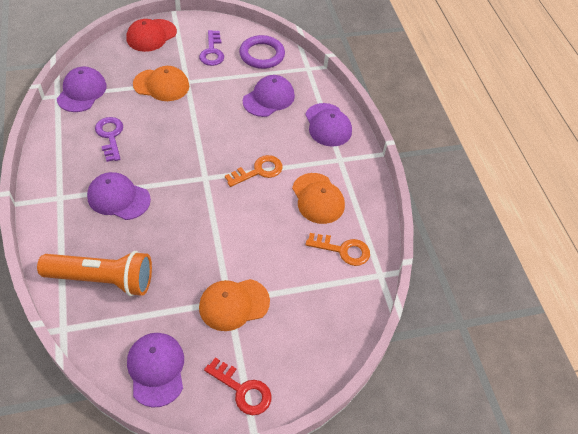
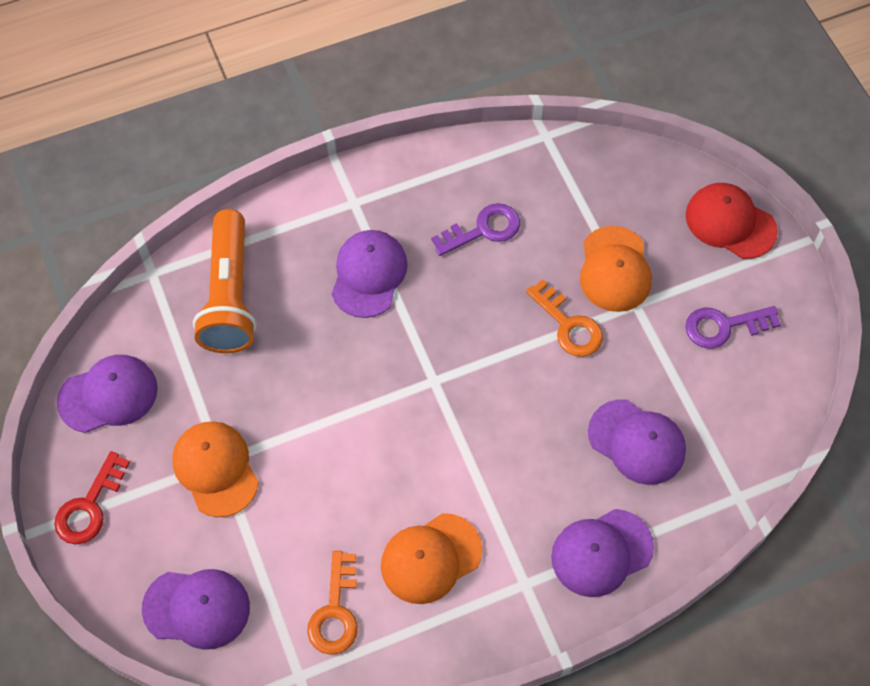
camera: 85 degrees right, 10 degrees up
(82, 92) = (564, 164): purple cap -> purple cap (197, 608)
(259, 171) = (466, 456): orange key -> orange key (568, 325)
(262, 55) = (746, 410): purple ring -> none

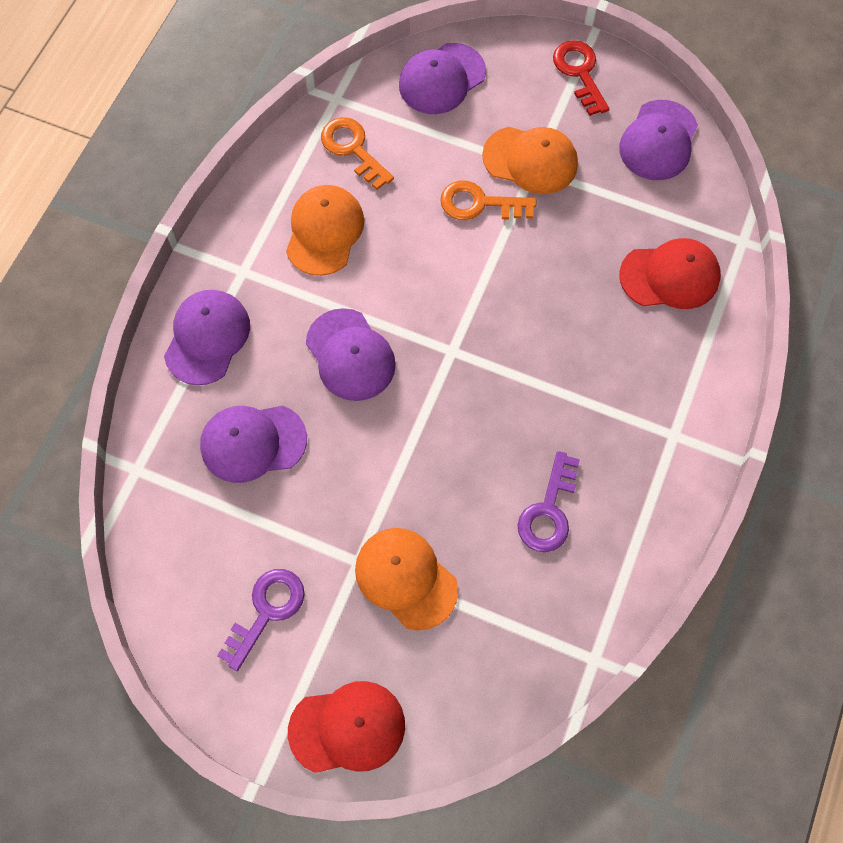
camera: 135 degrees right, 5 degrees up
(229, 295) = (670, 276): orange flashlight -> red cap
(369, 275) = (592, 386): purple cap -> purple cap (350, 355)
(568, 325) = (395, 490): orange key -> orange key (479, 203)

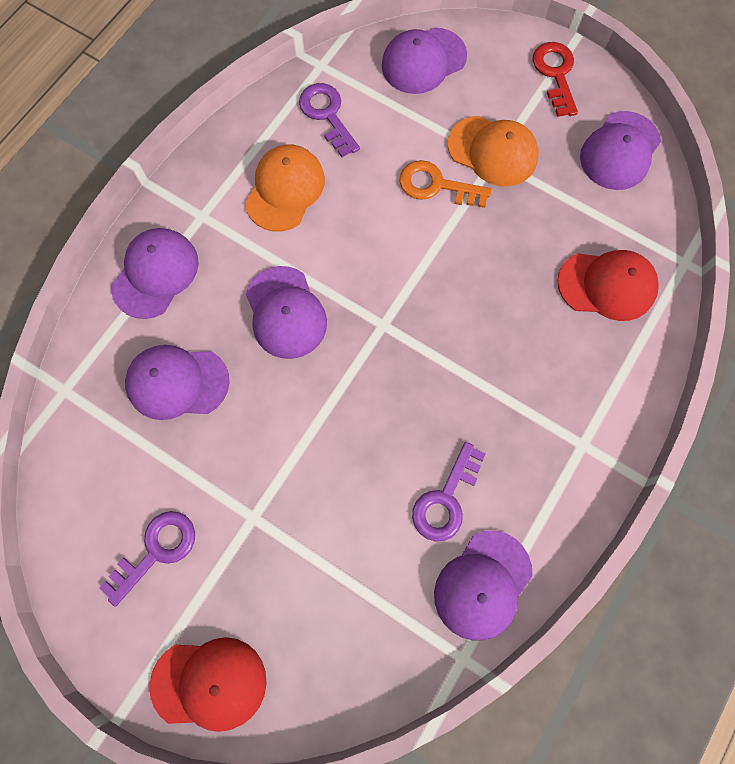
camera: 10 degrees right, 5 degrees up
(353, 149) = (327, 115): orange key -> purple key
(406, 578) = (295, 542): orange cap -> none
(600, 586) = (482, 584): none -> purple cap

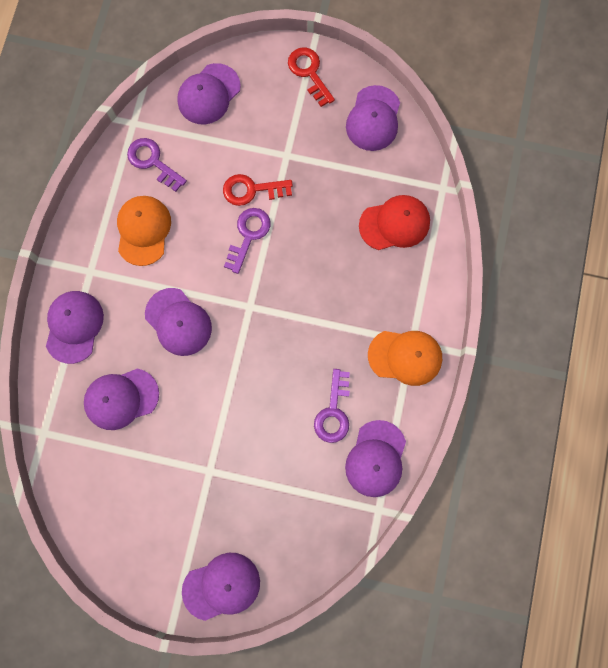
camera: 20 degrees left, 5 degrees up
(156, 550) = (153, 516): purple key -> purple key (248, 235)
(209, 683) = (221, 586): red cap -> purple cap
(436, 185) = (251, 190): orange key -> red key
(493, 151) = (283, 149): orange cap -> orange cap (405, 357)

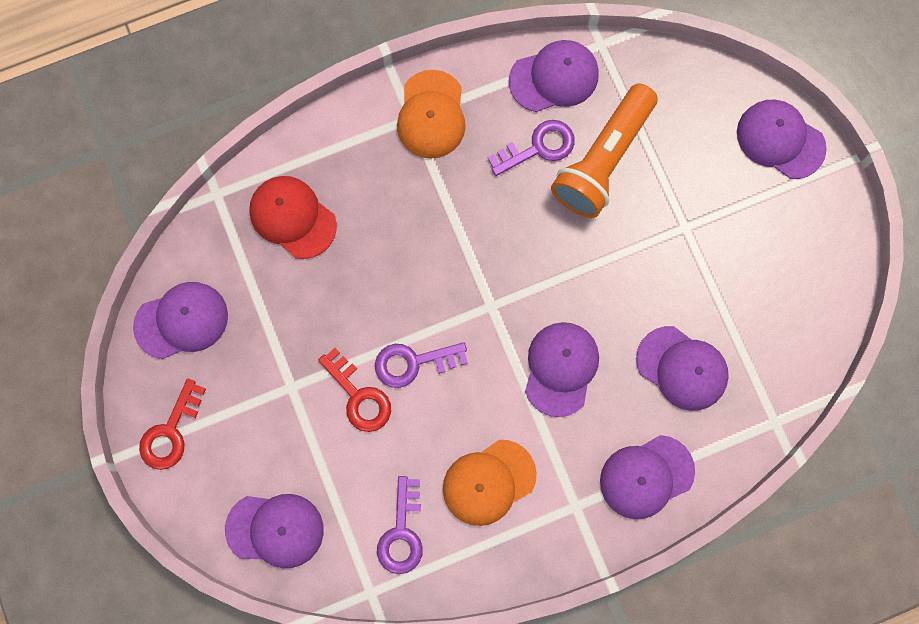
camera: 125 degrees left, 0 degrees up
(294, 449) = (603, 160): none -> orange flashlight
(405, 357) = (431, 115): orange cap -> orange cap turned 150 degrees counterclockwise

